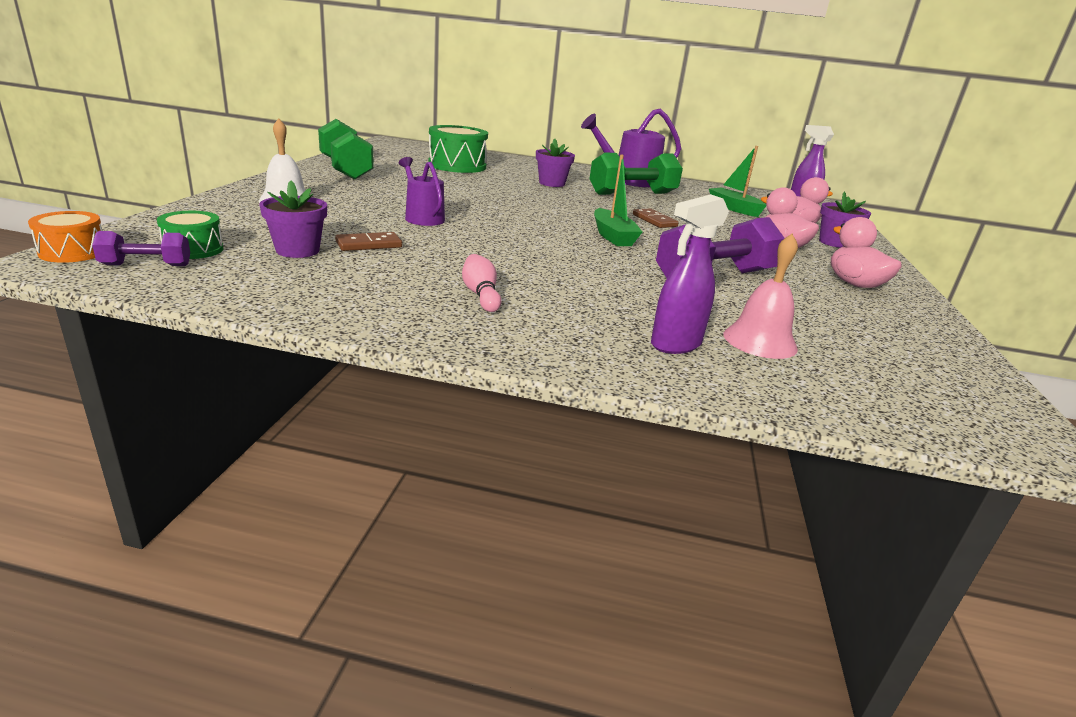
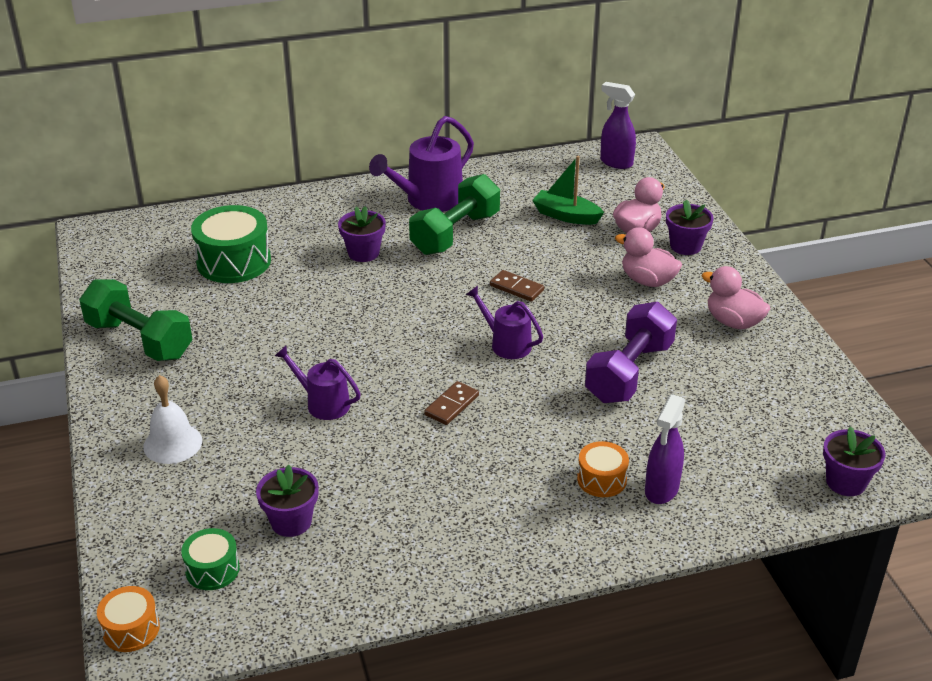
camera: 25 degrees left, 10 degrees up
(146, 265) = (212, 611): purple dumbbell -> none
(369, 244) = (333, 478): brown domino -> brown domino (451, 405)
(481, 295) = (488, 503): pink bowling pin -> none
(613, 237) = (506, 344): green boat -> purple watering can
(614, 318) = (601, 479): none -> orange drum
(760, 341) = (710, 452): pink bell -> none
(934, 416) = (845, 482): none -> purple flower pot

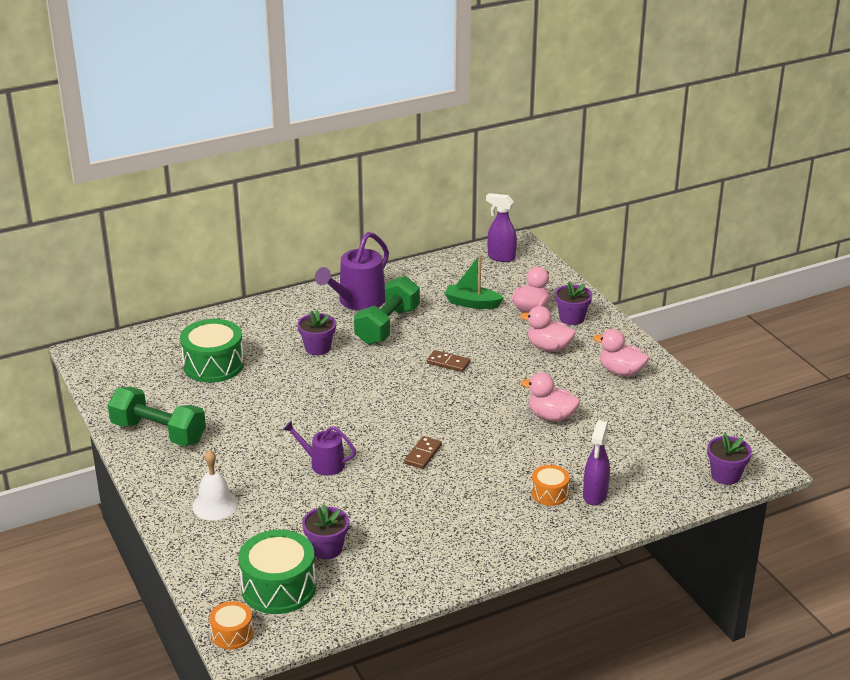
camera: 10 degrees left, 5 degrees down
(212, 569) = (278, 587): green drum -> green drum, size x1.84
(506, 344) = (452, 405): purple watering can -> none
(629, 372) = (551, 416): purple dumbbell -> pink duck

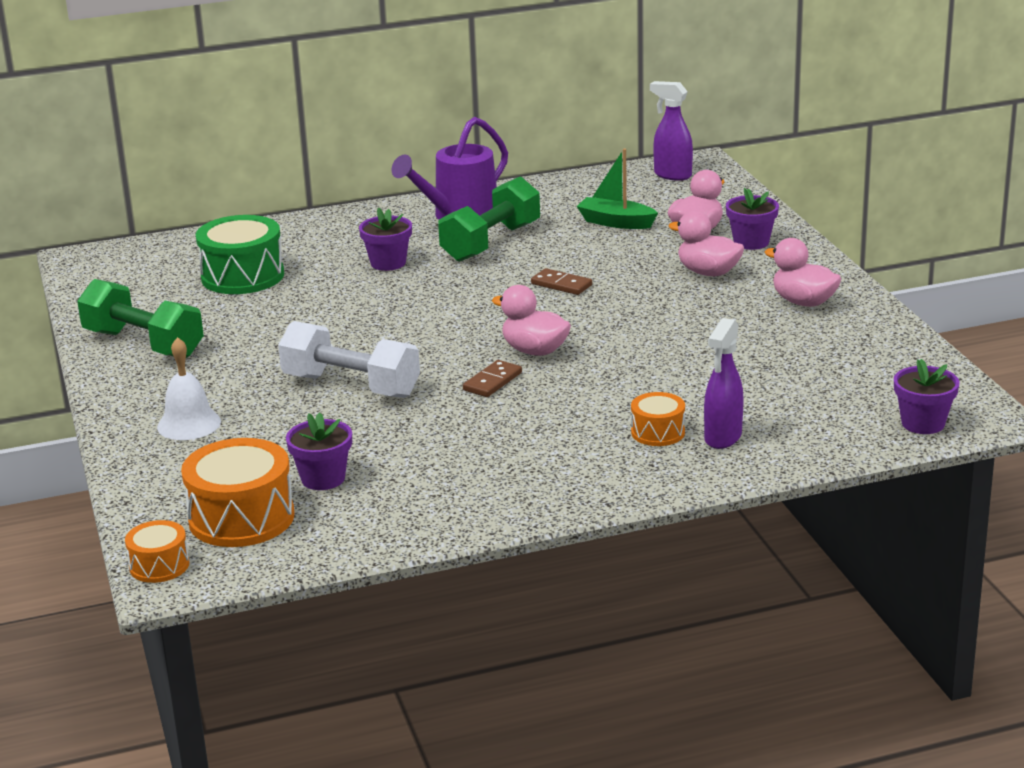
camera: 10 degrees right, 5 degrees down
(278, 587) = (241, 518): green drum -> orange drum
(323, 464) = (351, 386): purple watering can -> white dumbbell
(551, 416) = (687, 347): pink duck -> pink duck (534, 351)

